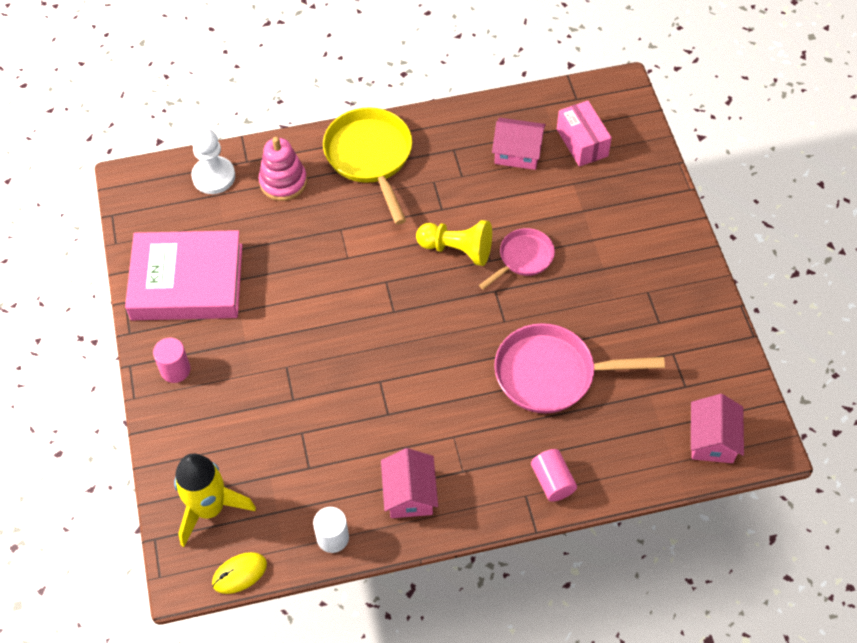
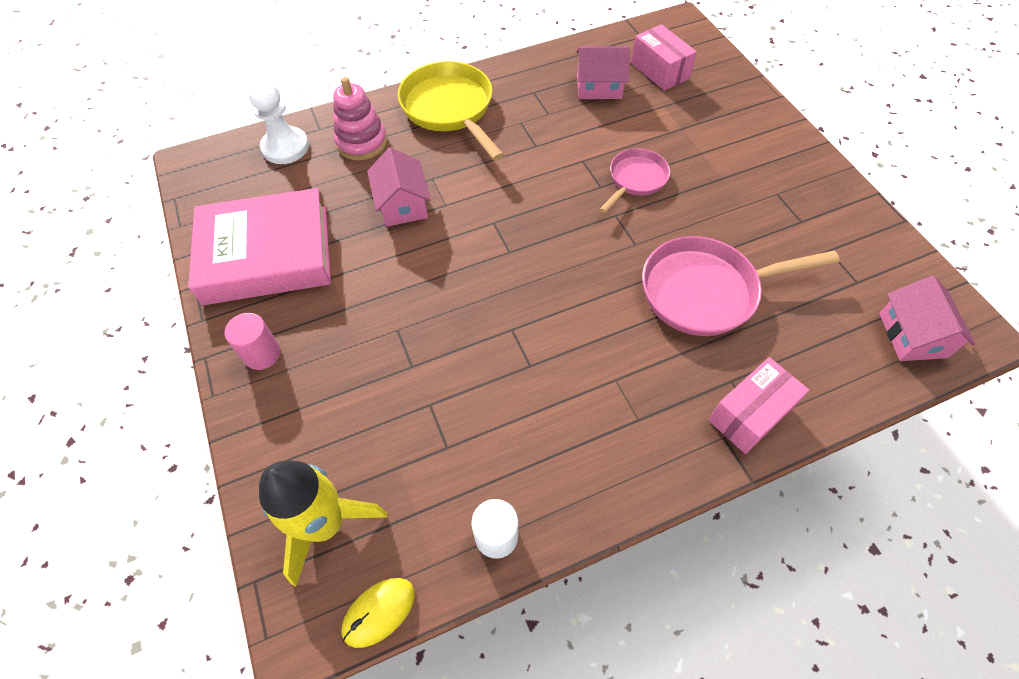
camera: 10 degrees left, 0 degrees up
(409, 494) = (581, 459): pink house -> pink house (402, 204)
(457, 249) = (563, 181): yellow pawn -> none
(552, 481) = (750, 414): pink cylinder -> pink box

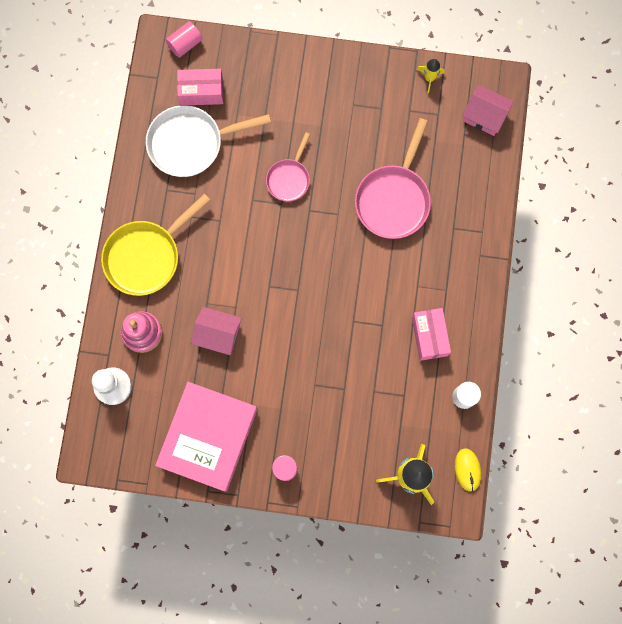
camera: 60 degrees left, 20 degrees up
(450, 109) = (146, 256): yellow pan -> yellow pan turned 45 degrees counterclockwise
(599, 87) = (190, 143): pink house -> white pan
(635, 179) = (289, 179): pink pan -> pink pan turned 135 degrees counterclockwise
(694, 39) = (185, 44): none -> pink cylinder
(750, 414) = (476, 233): pink box -> pink box (429, 336)
(889, 249) = (429, 78): none -> yellow rocket

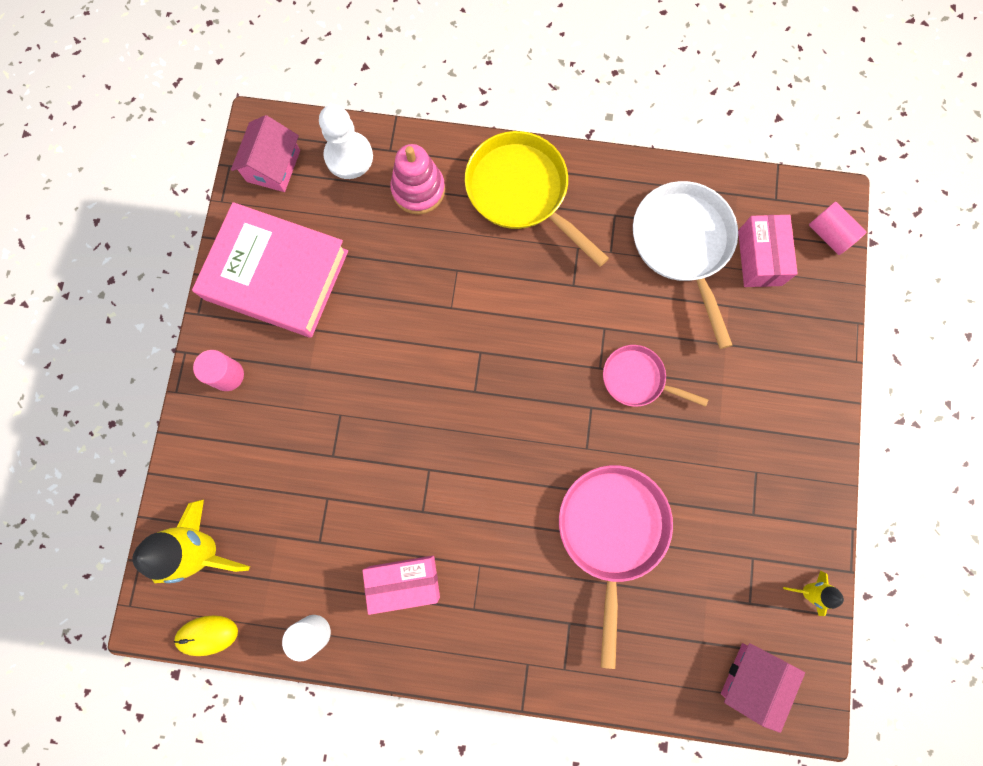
camera: 90 degrees right, 0 degrees up
(218, 334) = (414, 285): pink house -> pink house (273, 166)
(394, 199) = (611, 532): pink pan -> pink pan turned 75 degrees clockwise

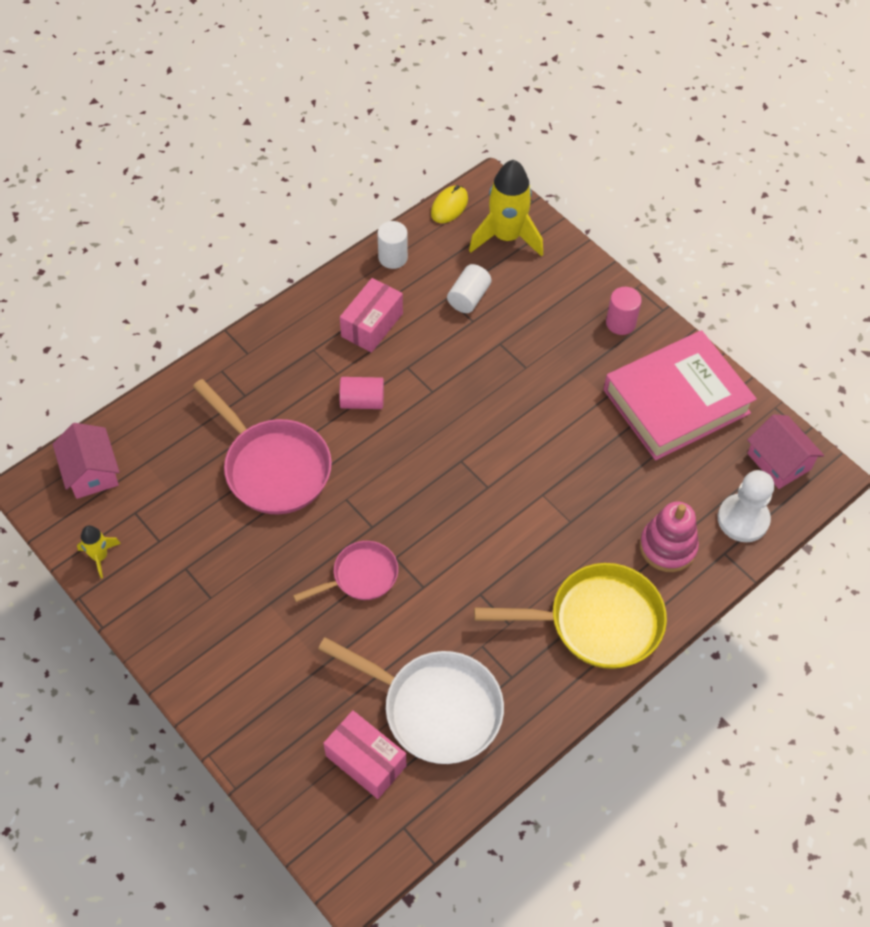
camera: 130 degrees right, 20 degrees down
(304, 523) = (468, 297): none -> white cylinder
(829, 234) = (329, 842): pink cylinder -> pink cylinder (362, 401)

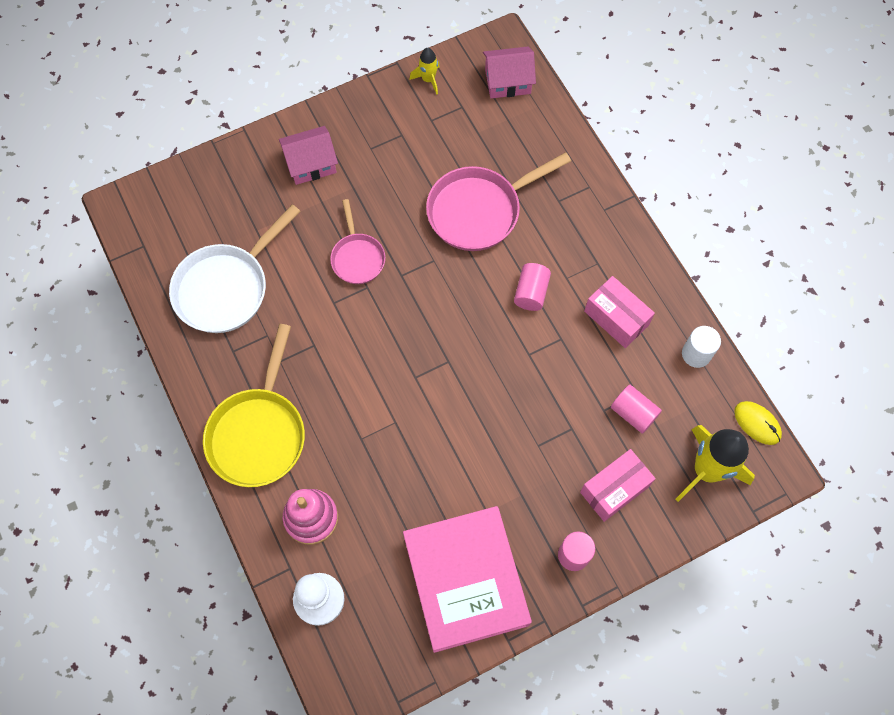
camera: 105 degrees right, 10 degrees up
(366, 761) = (202, 231): pink box -> pink box (614, 489)
(468, 297) = (633, 413): white cylinder -> pink cylinder
(779, 461) = (371, 660): pink house -> pink house (311, 164)

